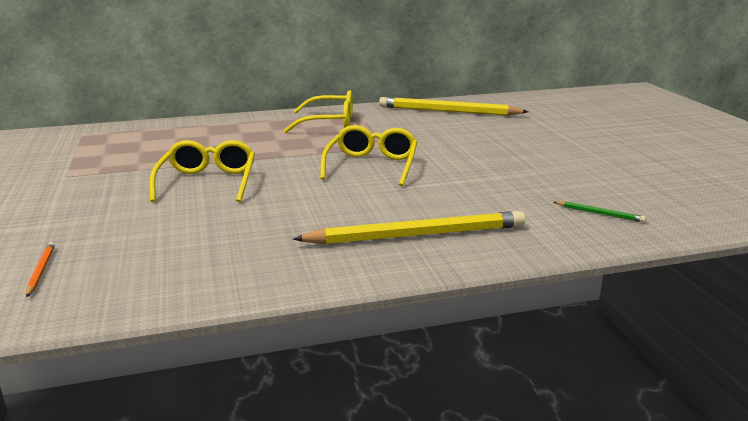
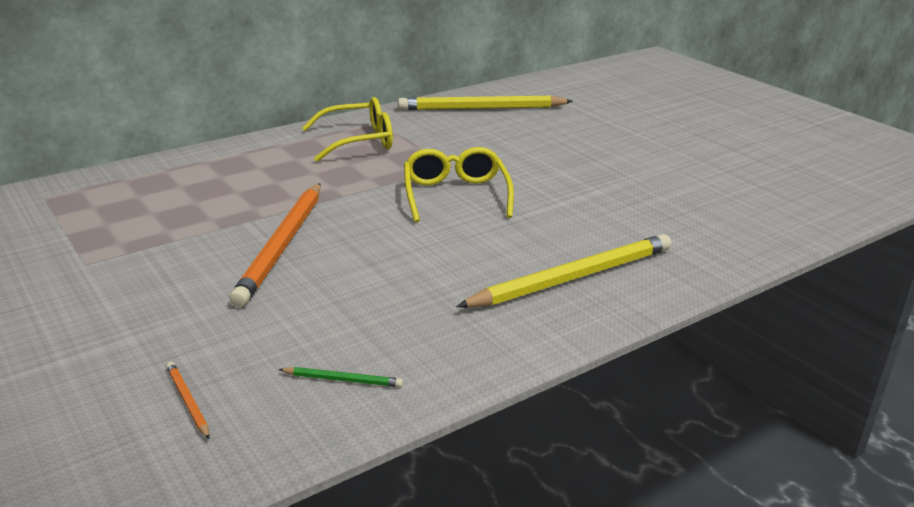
camera: 20 degrees left, 5 degrees up
(208, 182) = (283, 245): yellow glasses -> orange pencil
(599, 213) = (726, 222): green pencil -> green pencil (343, 380)

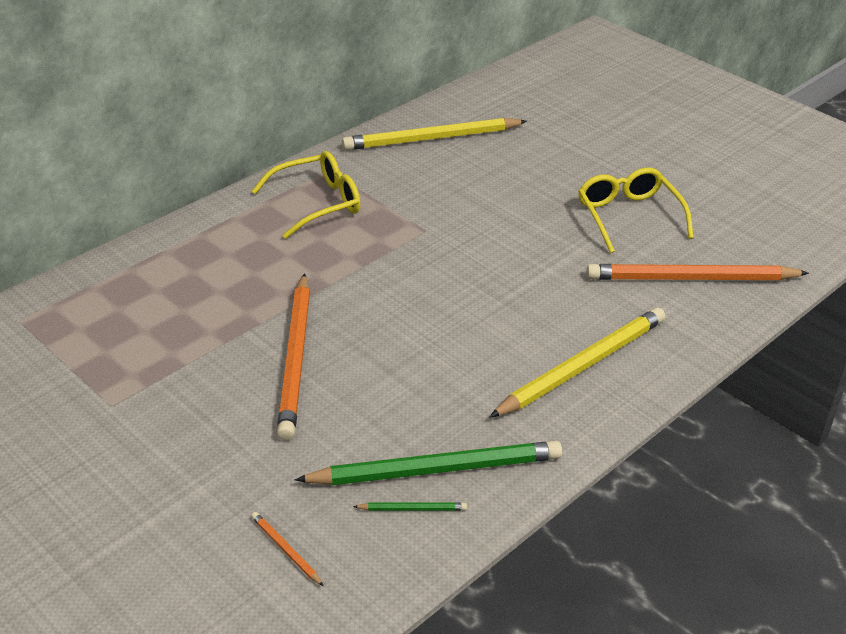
camera: 10 degrees left, 10 degrees up
(383, 347) = (436, 469): none -> green pencil
(455, 195) = (442, 271): yellow glasses -> yellow glasses (628, 216)
(707, 220) = (691, 279): none -> orange pencil

